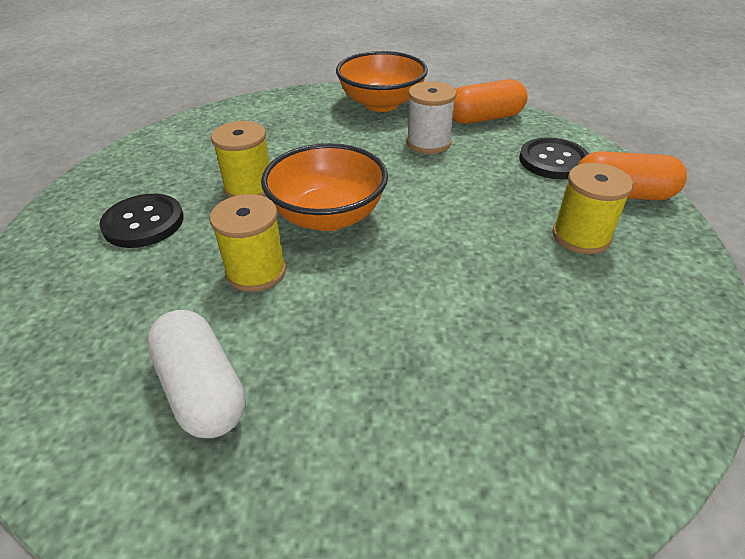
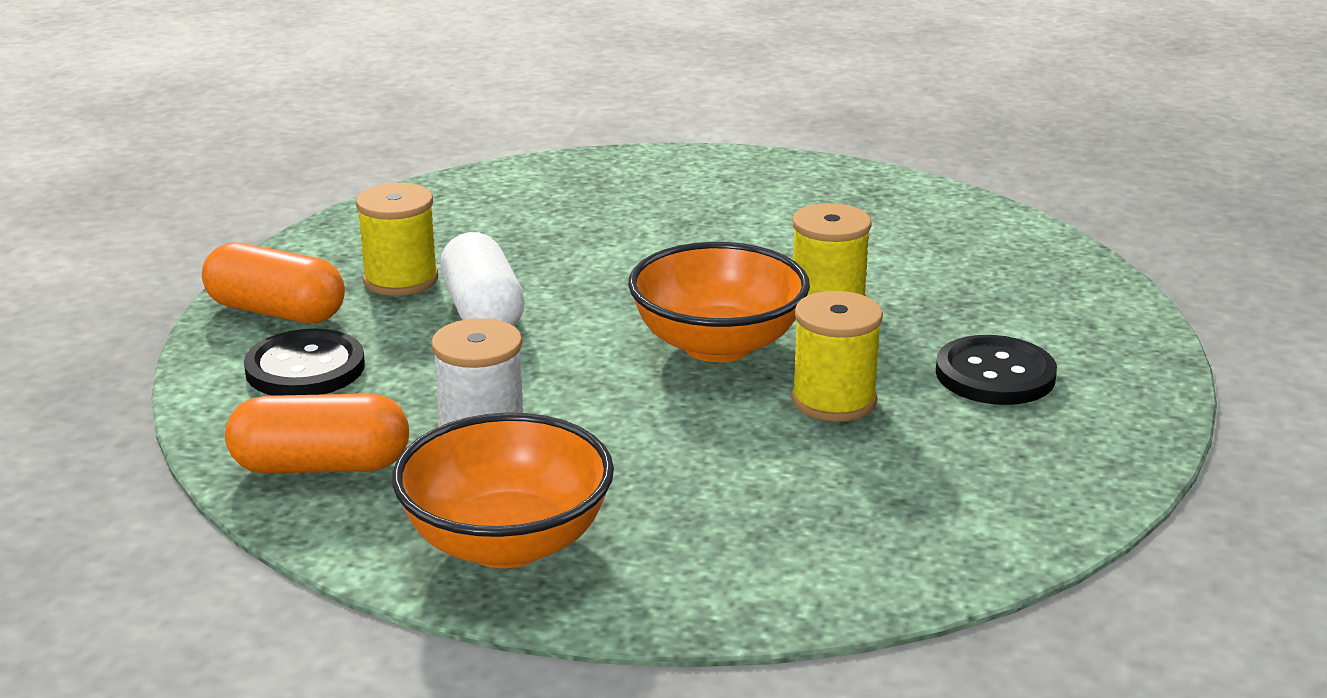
camera: 165 degrees left, 15 degrees down
(202, 389) = (882, 234): white capsule -> white capsule (483, 312)

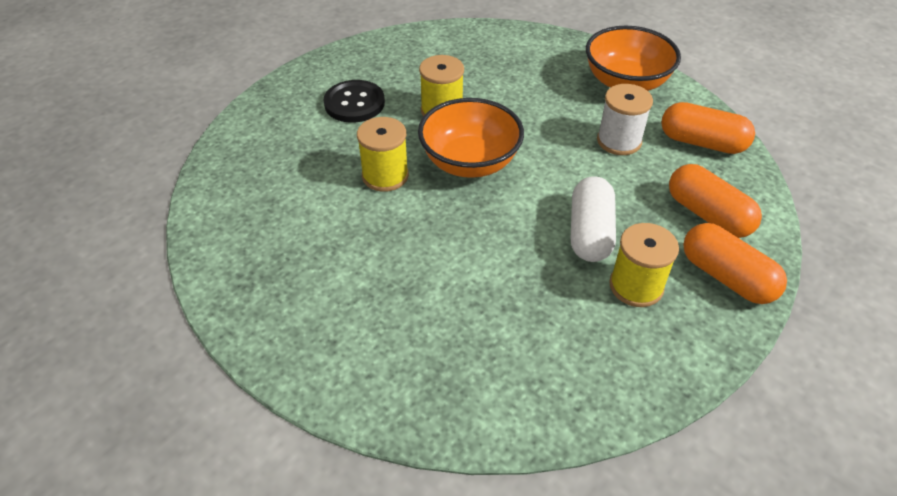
camera: 155 degrees left, 20 degrees up
(305, 368) = (708, 215): black button -> orange capsule

